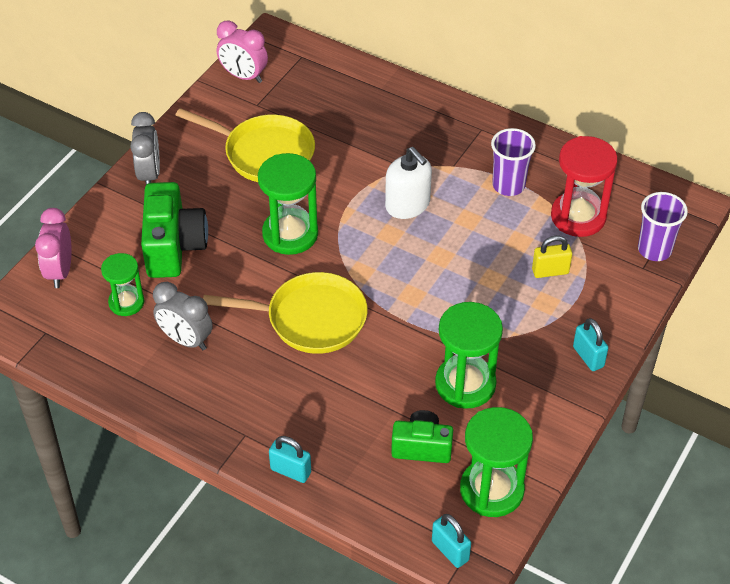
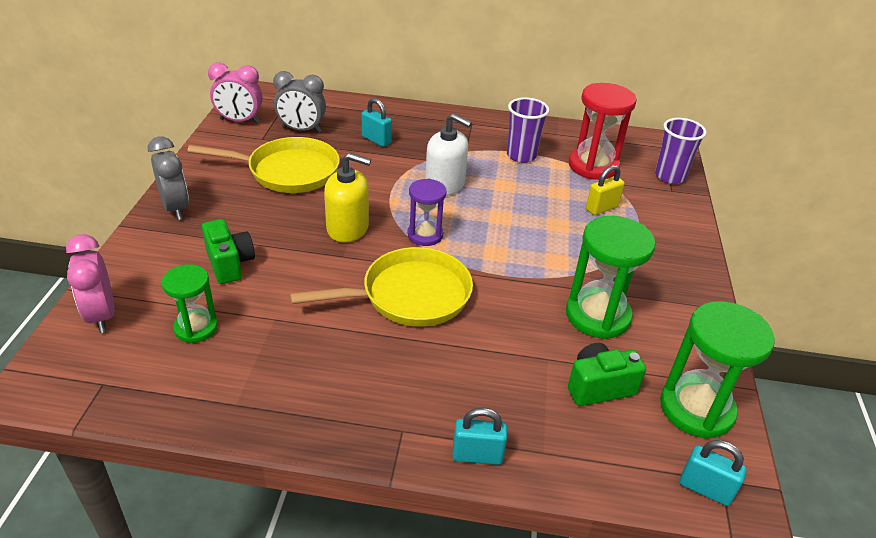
camera: 25 degrees left, 10 degrees down
(174, 247) = (230, 264): green camera -> green camera, size x0.63
(186, 340) = (283, 348): grey clock -> grey clock (301, 130)
(290, 234) = (348, 228): green hourglass -> yellow soap dispenser
(357, 259) = (425, 235): none -> purple hourglass
(588, 357) = (685, 265): turquoise padlock -> turquoise padlock (376, 140)

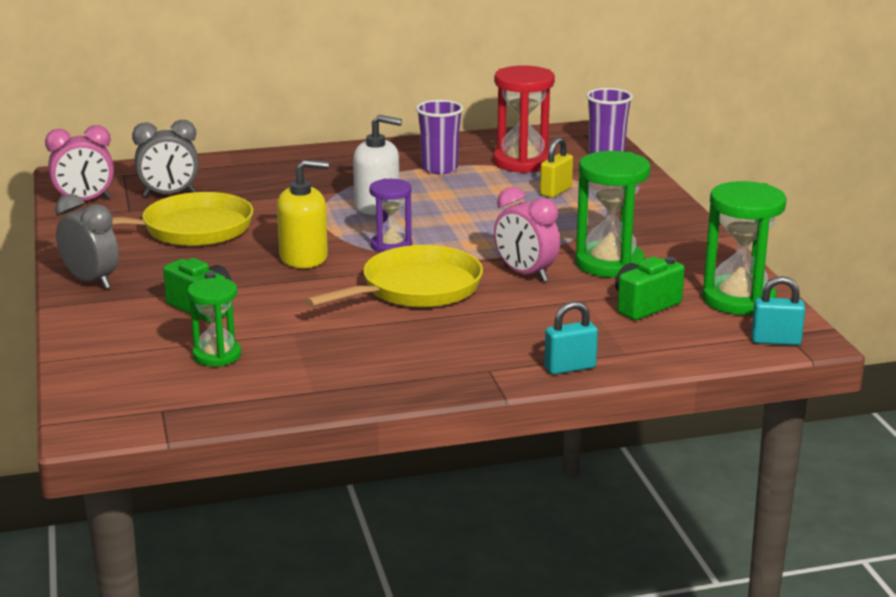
camera: 20 degrees left, 15 degrees down
(102, 315) = (104, 370): pink clock -> pink clock (525, 274)
(376, 140) = (266, 186): turquoise padlock -> none

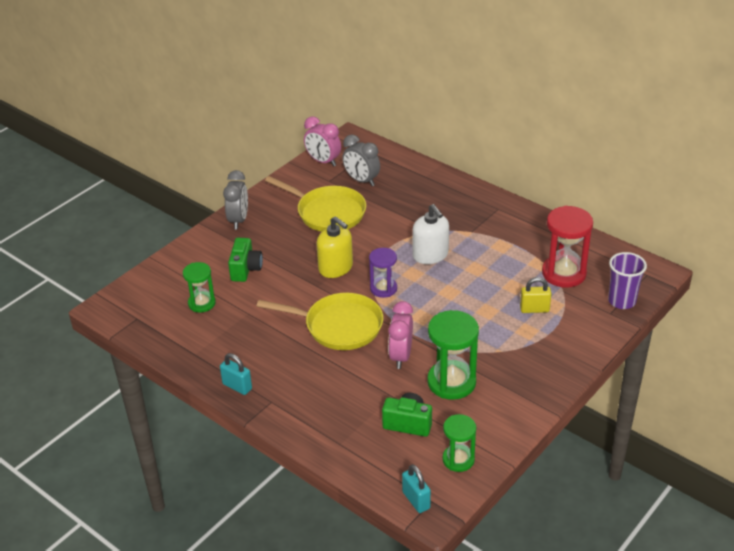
camera: 55 degrees right, 15 degrees up
(439, 169) = (512, 248): purple cup -> none
(570, 368) = (301, 430): turquoise padlock -> turquoise padlock (237, 386)
(738, 300) = (458, 459): green hourglass -> green hourglass, size x0.61

